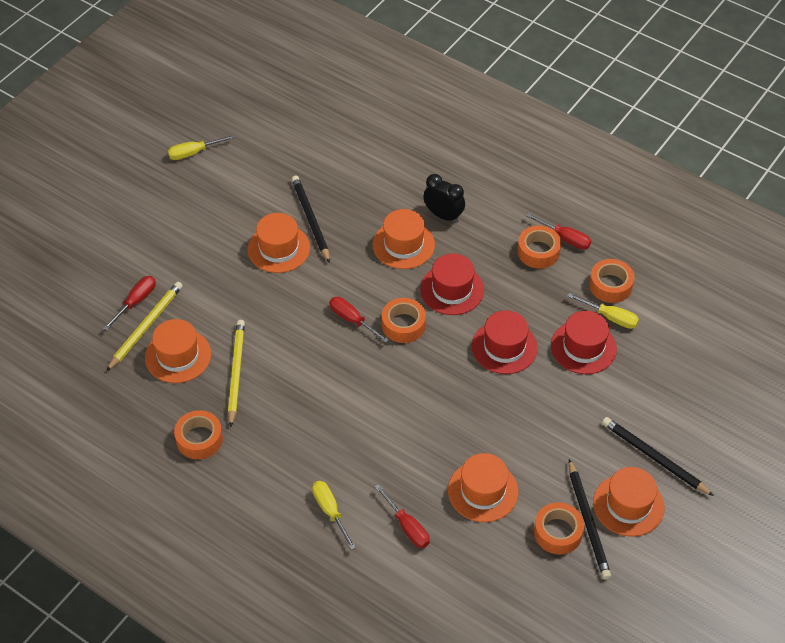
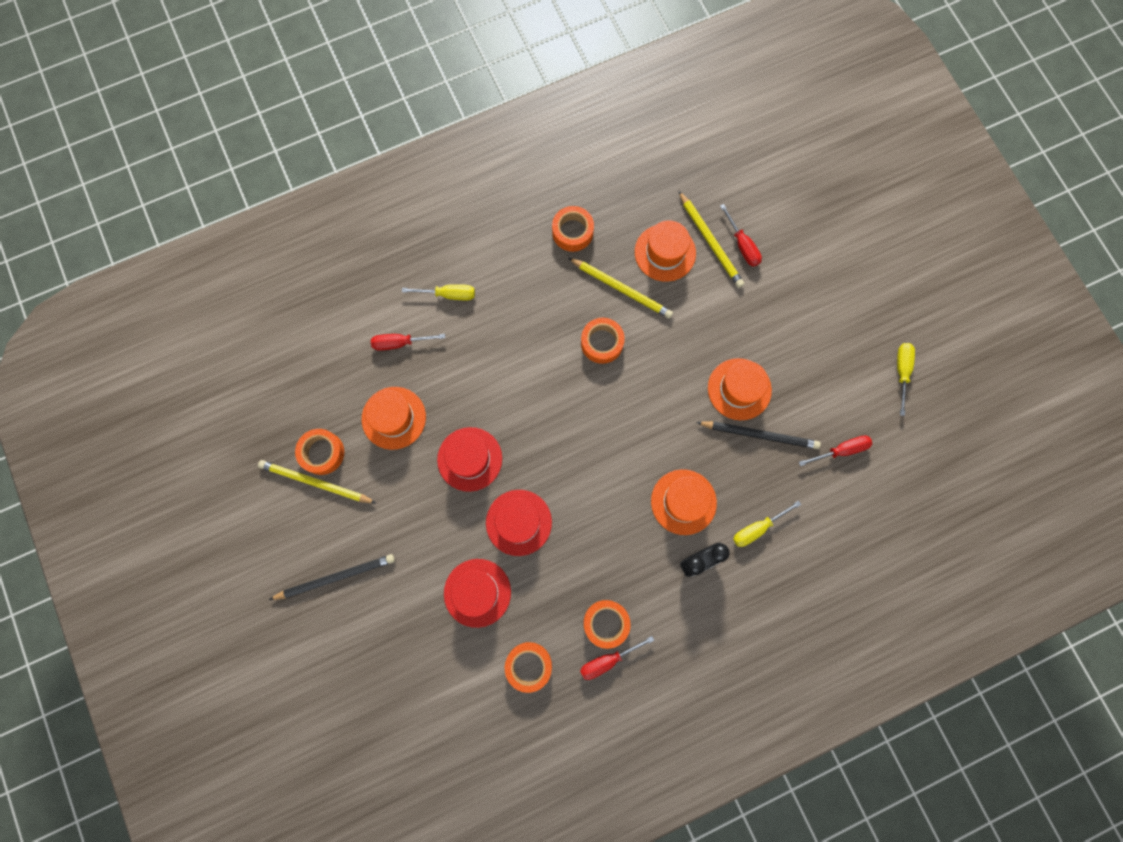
camera: 120 degrees right, 25 degrees up
(352, 320) = (623, 409): red screwdriver -> red screwdriver (841, 450)
(403, 325) = (592, 449): orange tape -> orange tape (602, 343)
(452, 289) = (607, 515): red hat -> red hat (469, 459)
(588, 521) = (316, 483): black pencil -> yellow pencil
(610, 317) = (494, 640): yellow screwdriver -> yellow screwdriver (757, 528)
(628, 505) = (309, 525): orange hat -> none

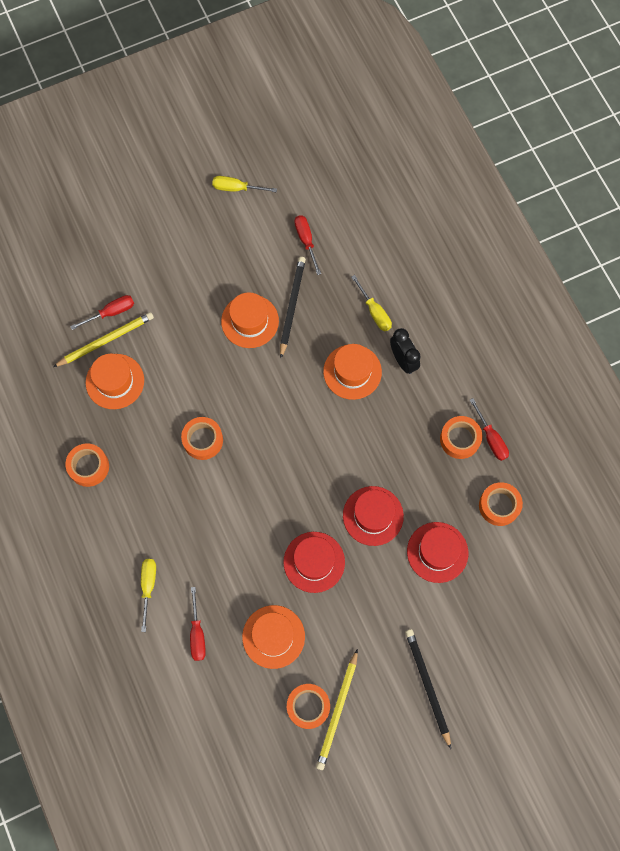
camera: 90 degrees left, 5 degrees down
(621, 289) = (149, 421): yellow pencil -> none

